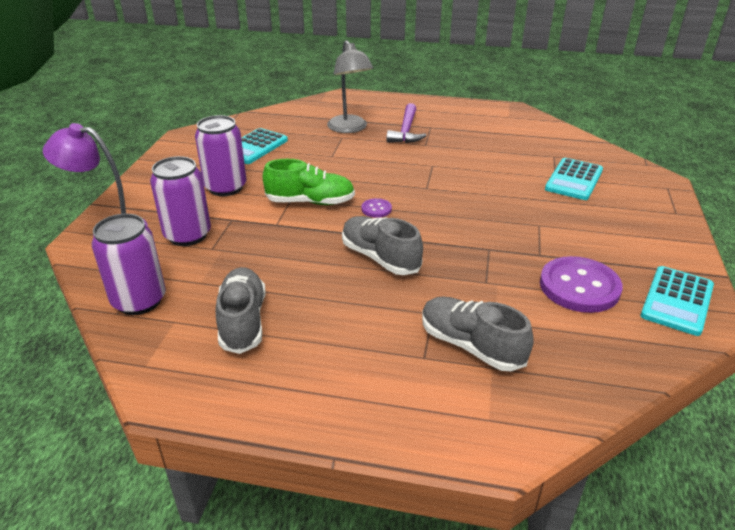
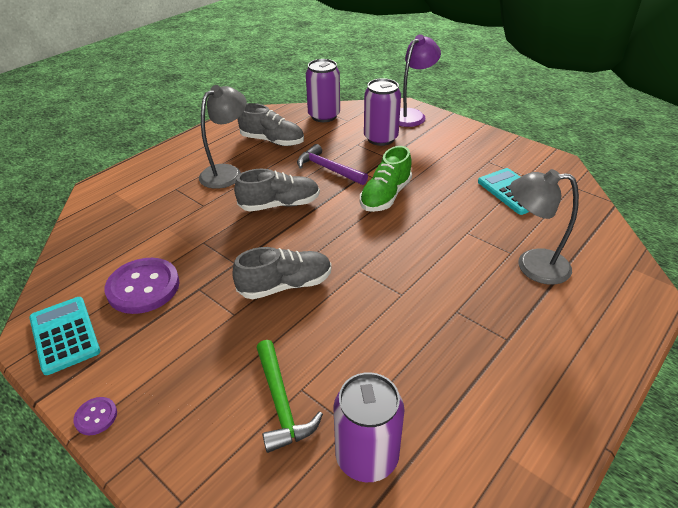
camera: 120 degrees right, 5 degrees up
(225, 187) = (440, 163): purple can -> purple can (367, 456)
(351, 327) = (227, 172): none -> grey lamp
(376, 209) = (346, 225): purple button -> purple button (96, 417)
(406, 131) = (504, 310): purple hammer -> purple hammer (328, 169)
(471, 346) = (161, 208): grey shoe -> grey shoe (285, 285)
(574, 180) = (281, 403): turquoise calculator -> green hammer

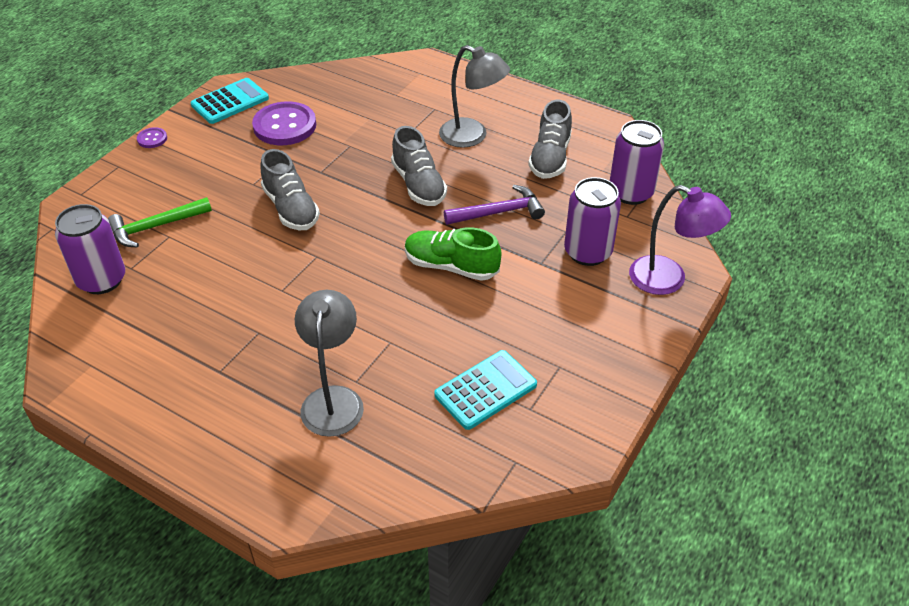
camera: 80 degrees right, 5 degrees up
(328, 169) = (499, 212): purple hammer -> purple hammer turned 45 degrees clockwise

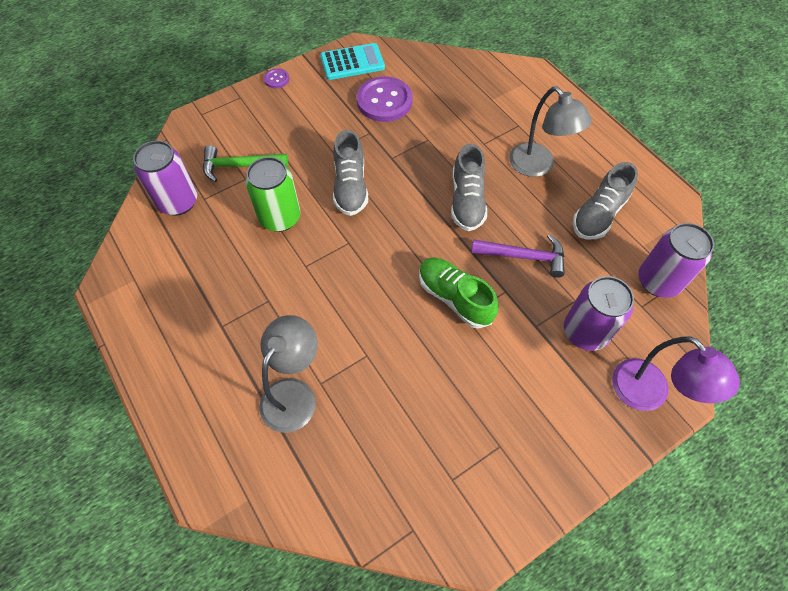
camera: 25 degrees right, 15 degrees up
(229, 258) = (280, 218): none -> green can
(485, 390) = (423, 442): turquoise calculator -> none

